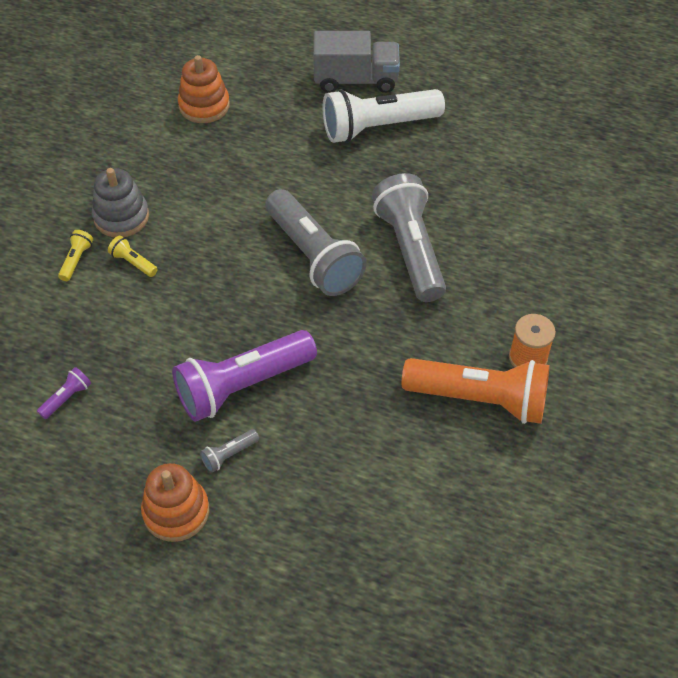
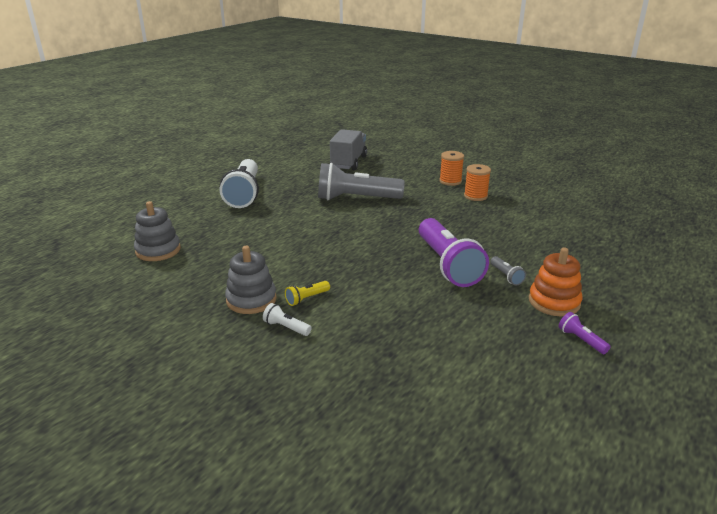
camera: 75 degrees left, 25 degrees down
(66, 398) = (439, 345): purple flashlight -> purple flashlight (581, 340)
(76, 260) = (286, 327): yellow flashlight -> white flashlight
(204, 106) = (158, 250): orange stacking toy -> grey stacking toy
(313, 256) = (343, 227): grey flashlight -> none
(356, 80) = (192, 195): grey truck -> grey truck (348, 162)
(480, 399) = (475, 196): orange flashlight -> orange spool

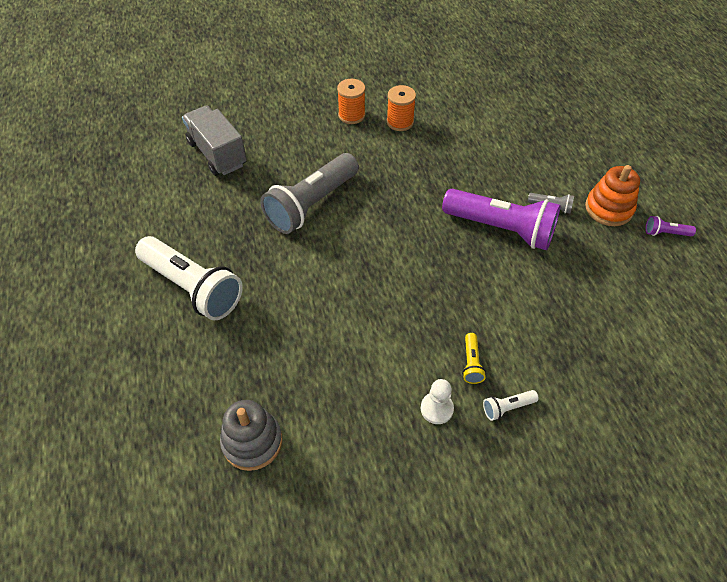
camera: 50 degrees left, 25 degrees up
(251, 300) = (436, 409): grey stacking toy -> white pawn

